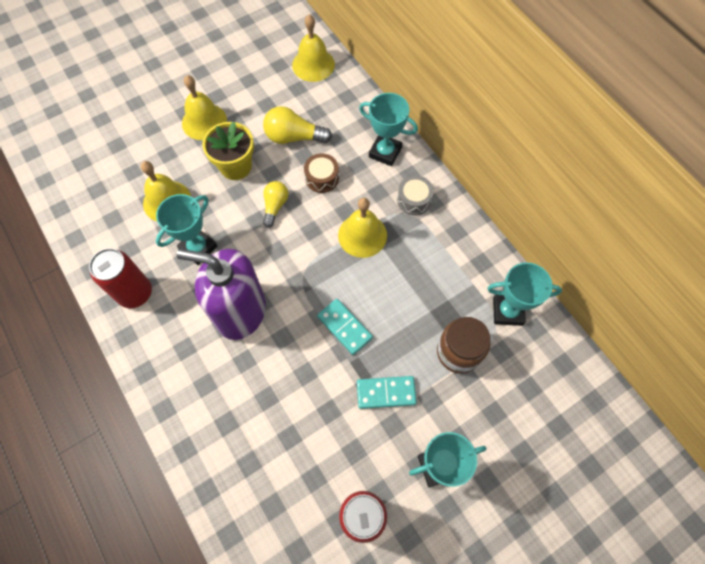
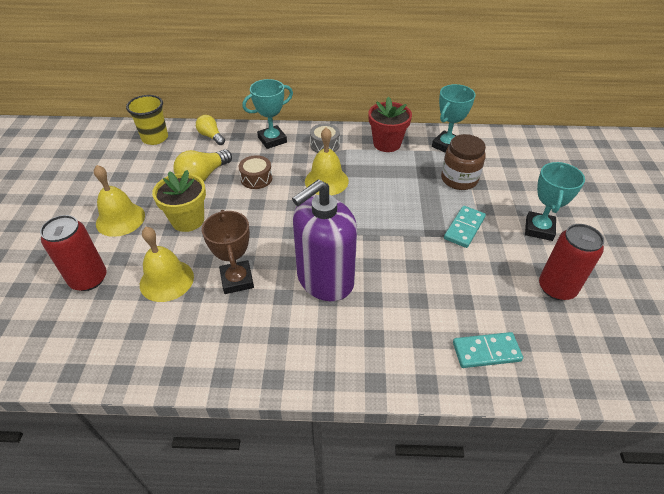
camera: 55 degrees left, 20 degrees down
(135, 293) = (235, 349): red can -> red can (89, 279)
(198, 248) = (237, 280): turquoise trophy -> brown trophy
(275, 206) = (251, 214): yellow light bulb -> yellow light bulb (211, 136)
(313, 64) = (155, 138): yellow bell -> yellow cup
(344, 327) = (393, 225): turquoise domino -> turquoise domino (486, 352)
(462, 253) = (387, 143): none -> red flower pot

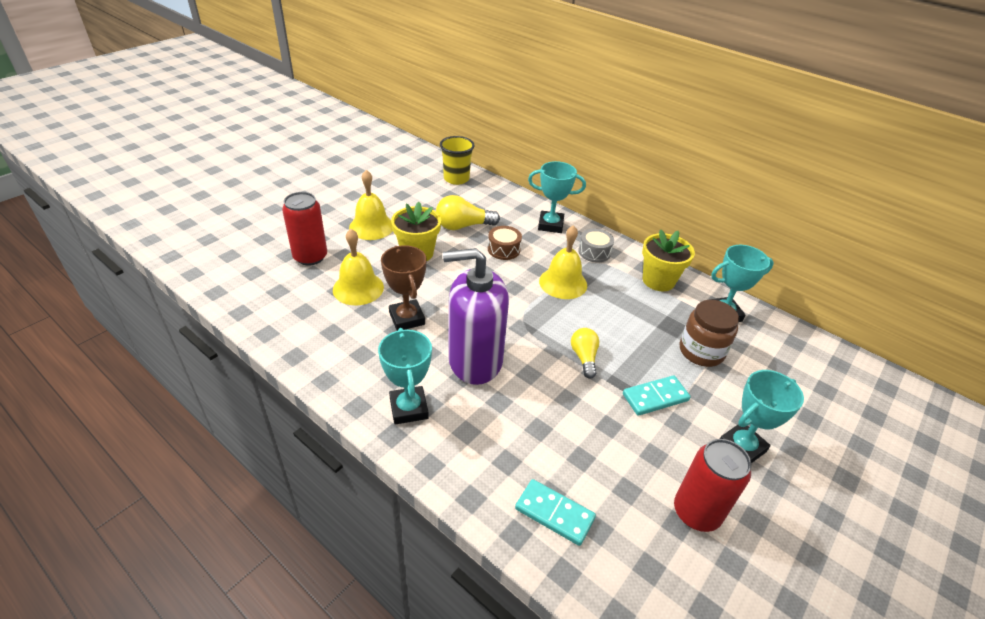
camera: 35 degrees right, 5 degrees down
(211, 136) = (501, 198): yellow light bulb -> yellow light bulb (584, 358)
(237, 280) = (407, 318): brown trophy -> brown trophy turned 45 degrees counterclockwise
(315, 351) = (408, 408): none -> turquoise trophy
(387, 143) = (658, 280): red flower pot -> yellow flower pot

